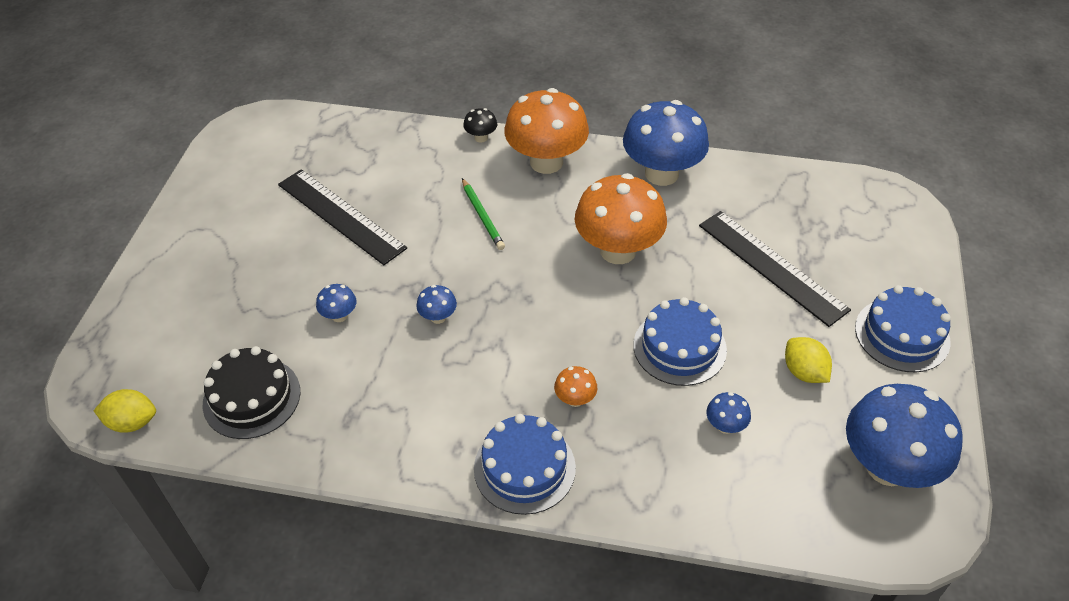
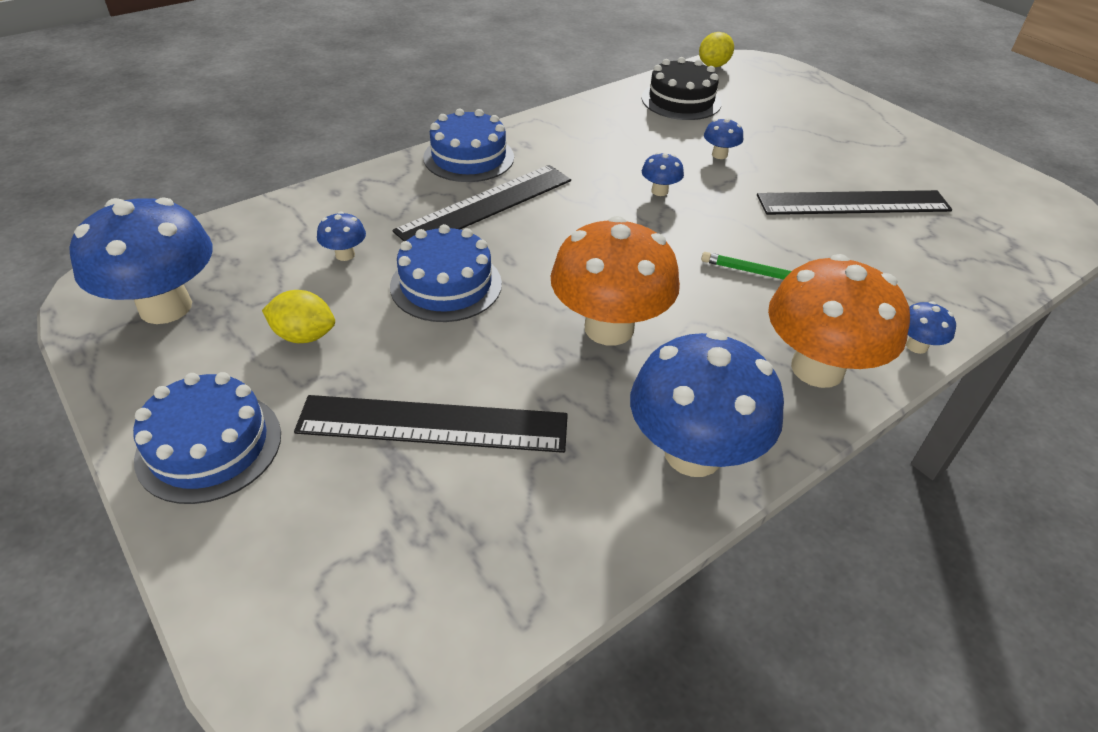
camera: 130 degrees right, 5 degrees down
(481, 137) = (916, 346): black mushroom -> blue mushroom
(575, 399) = (486, 205): orange mushroom -> black ruler

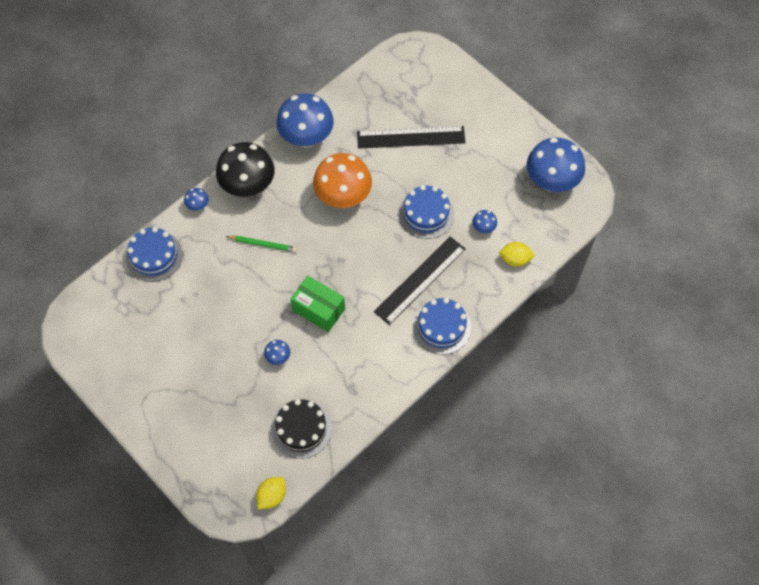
camera: 175 degrees right, 20 degrees up
(209, 446) = (493, 117): blue cake -> blue cake (154, 256)
(304, 336) = (481, 173): yellow lemon -> yellow lemon (515, 259)
(659, 191) = (318, 310): blue mushroom -> green box
(817, 368) = (248, 186): orange mushroom -> black mushroom
(853, 203) = (200, 316): black ruler -> none

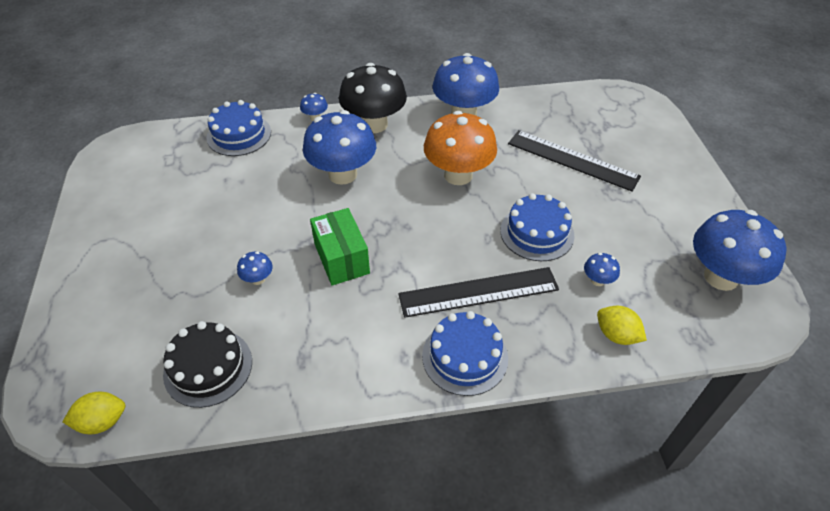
camera: 35 degrees right, 15 degrees down
(263, 244) = (342, 174): green pencil -> blue mushroom

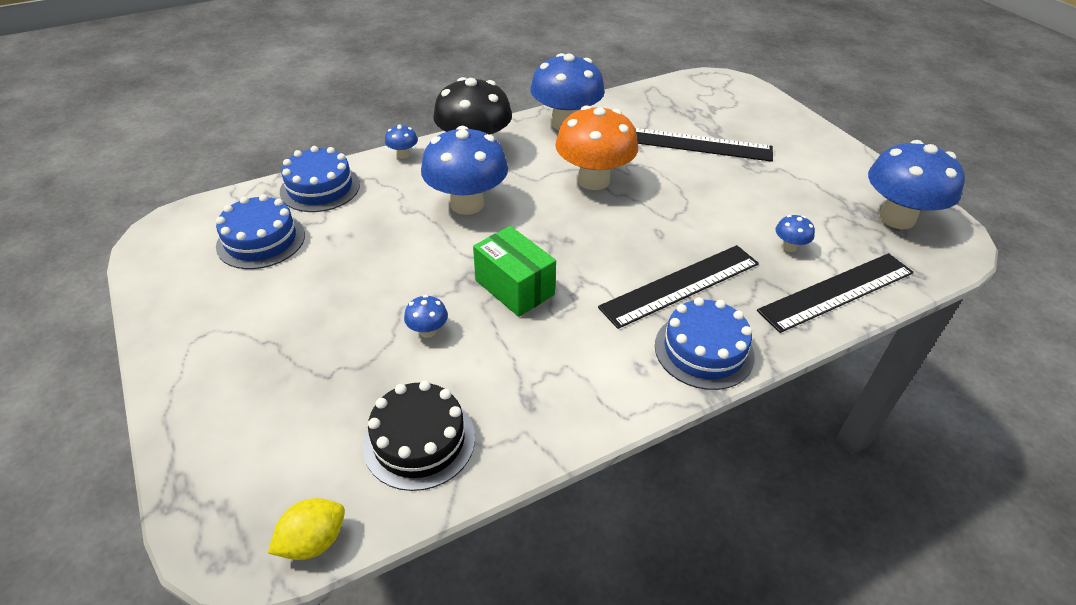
camera: 20 degrees left, 5 degrees down
(537, 233) = (705, 217): blue cake -> blue cake (261, 240)
(616, 335) = (837, 292): yellow lemon -> black ruler

